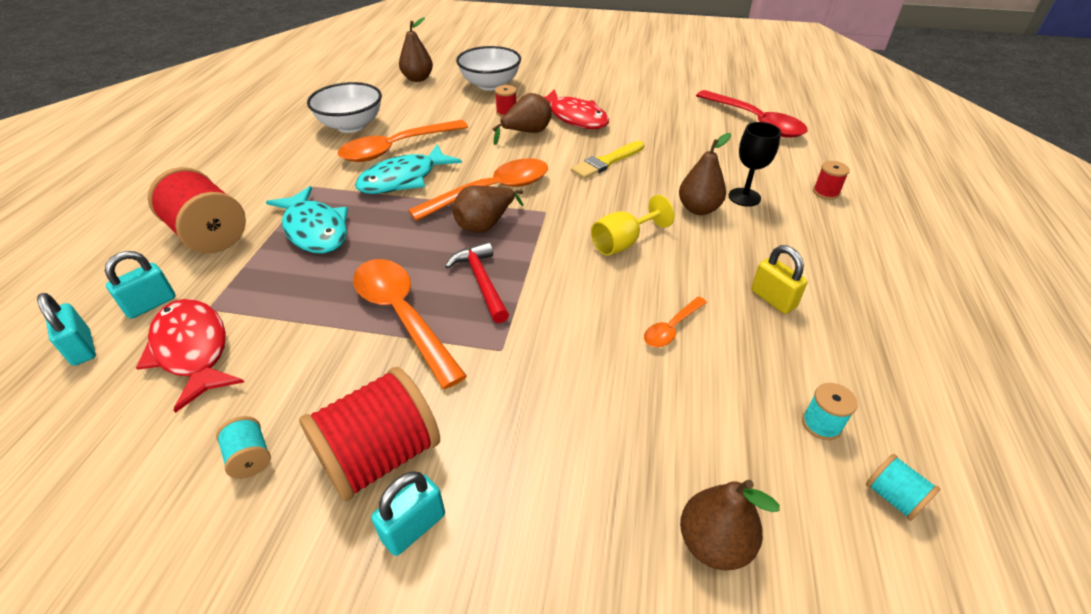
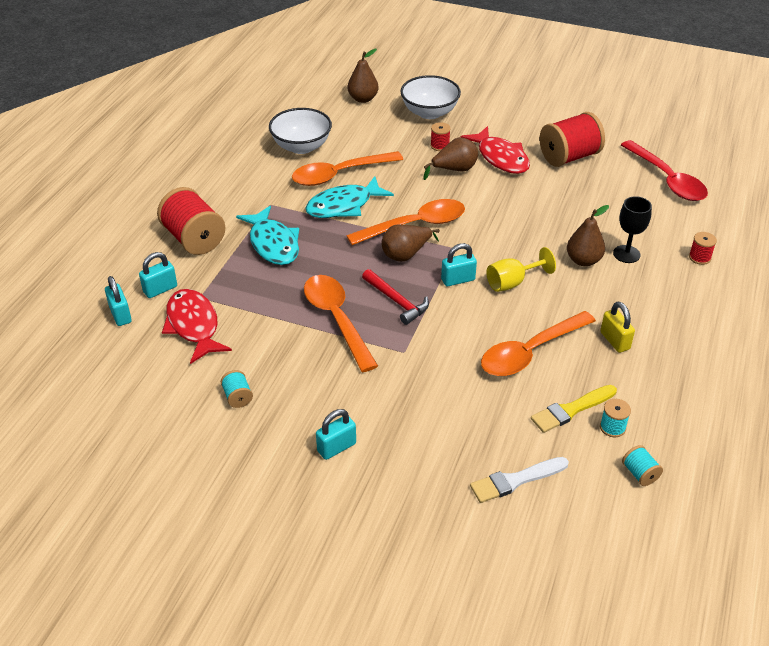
camera: 10 degrees right, 0 degrees up
(380, 456) = (318, 407): red spool -> red spool (569, 157)
(481, 282) = (396, 301): red hammer -> red hammer turned 150 degrees clockwise
(555, 247) = (458, 280): none -> turquoise padlock
(606, 162) = (518, 207): yellow brush -> yellow brush (571, 410)
(671, 328) = (530, 352): orange spoon -> orange spoon, size x2.05
(713, 543) = (515, 480): brown pear -> white brush

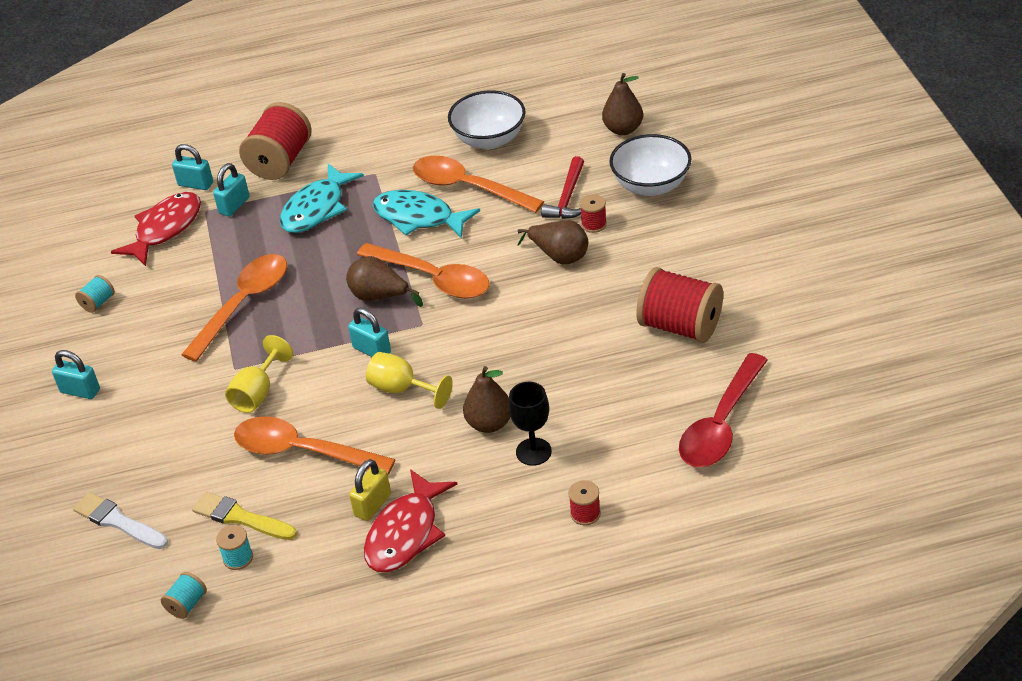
camera: 60 degrees right, 0 degrees up
(120, 315) = (145, 183): turquoise padlock -> turquoise padlock (234, 205)
(396, 301) = (302, 327): red hammer -> red hammer (568, 197)
(445, 350) = (258, 393): none -> yellow goblet
(500, 158) = (620, 277): red fish -> red fish (406, 533)

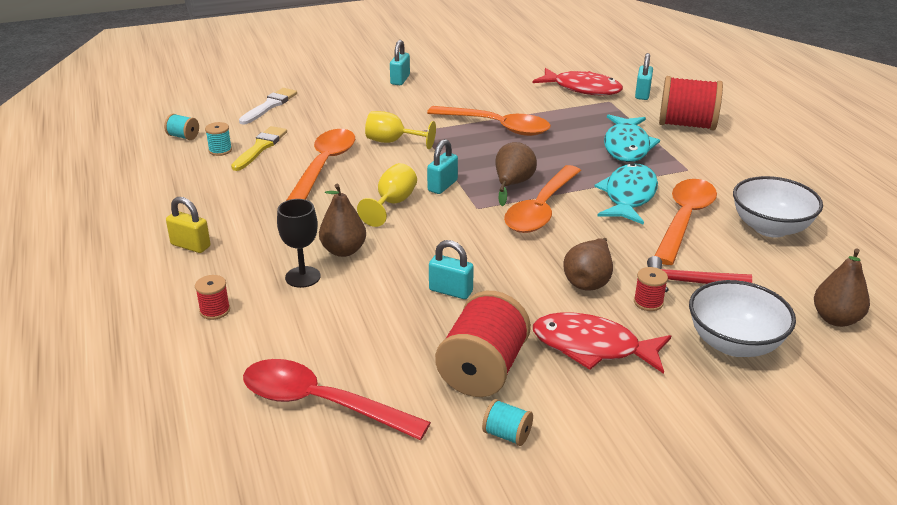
camera: 80 degrees right, 10 degrees down
(98, 303) = (493, 75): turquoise spool -> turquoise spool (507, 434)
(234, 205) = (620, 111): turquoise padlock -> turquoise padlock (450, 291)
(317, 208) = (627, 146): turquoise fish -> turquoise fish turned 105 degrees counterclockwise
(372, 505) = (258, 200): yellow padlock -> yellow padlock (190, 245)
(406, 533) = (222, 217): red fish -> red fish (592, 347)

